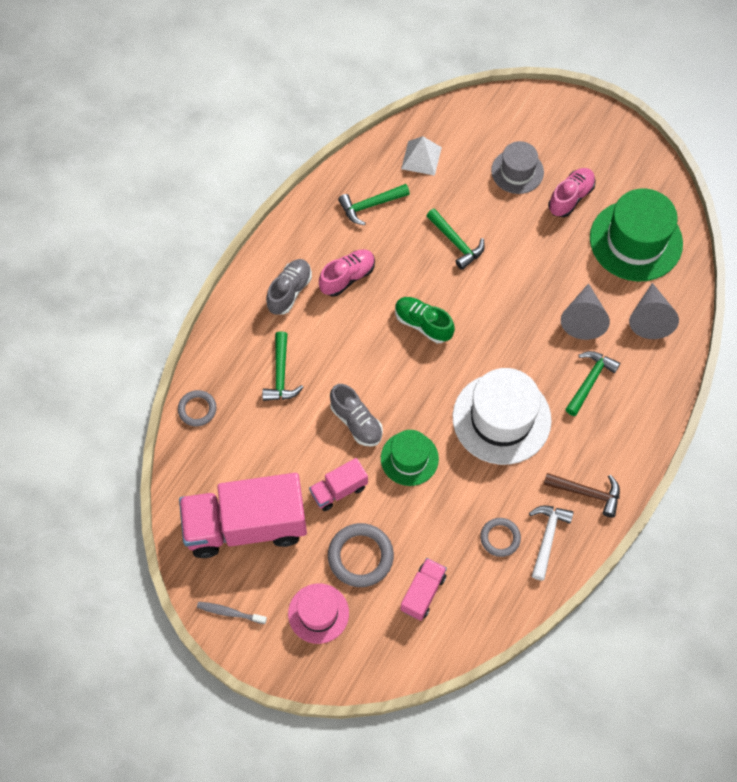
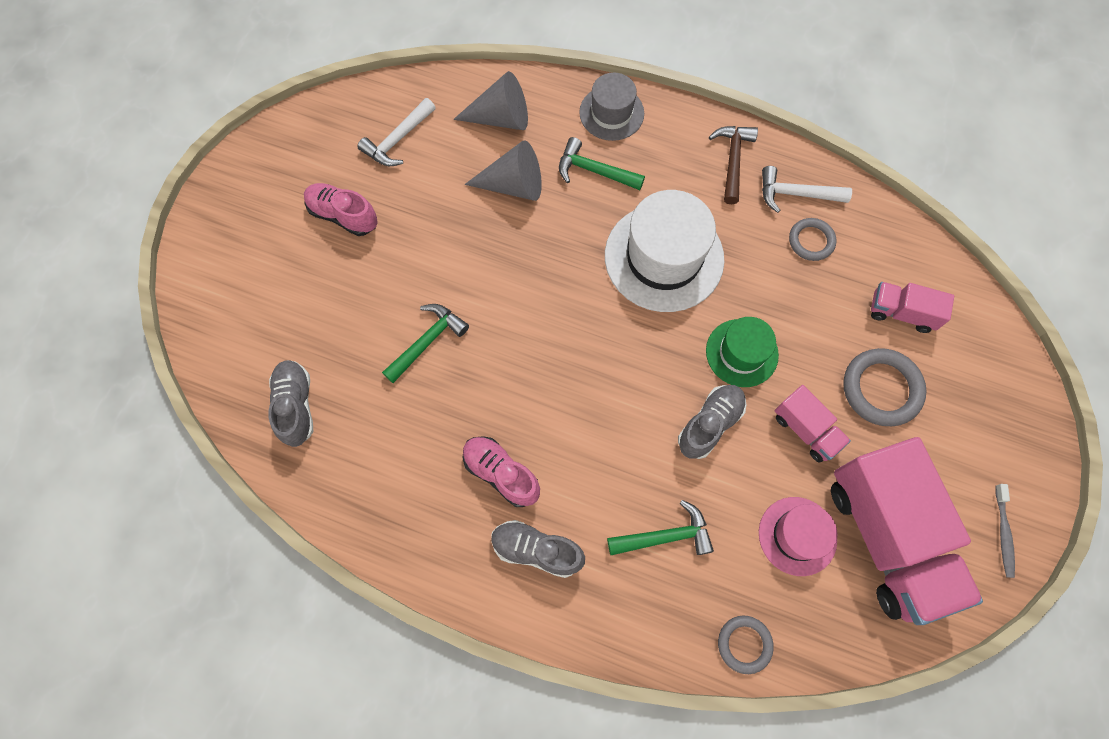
camera: 100 degrees left, 5 degrees up
(318, 613) = (965, 425): pink hat -> pink hat (797, 536)
(370, 205) = (382, 463): green hammer -> none
(421, 158) = (296, 406): white pyramid -> grey shoe
(423, 324) = (554, 365): green shoe -> none
(517, 171) = (308, 281): grey hat -> grey hat (611, 113)
(636, 241) = (397, 140): green hat -> white hammer

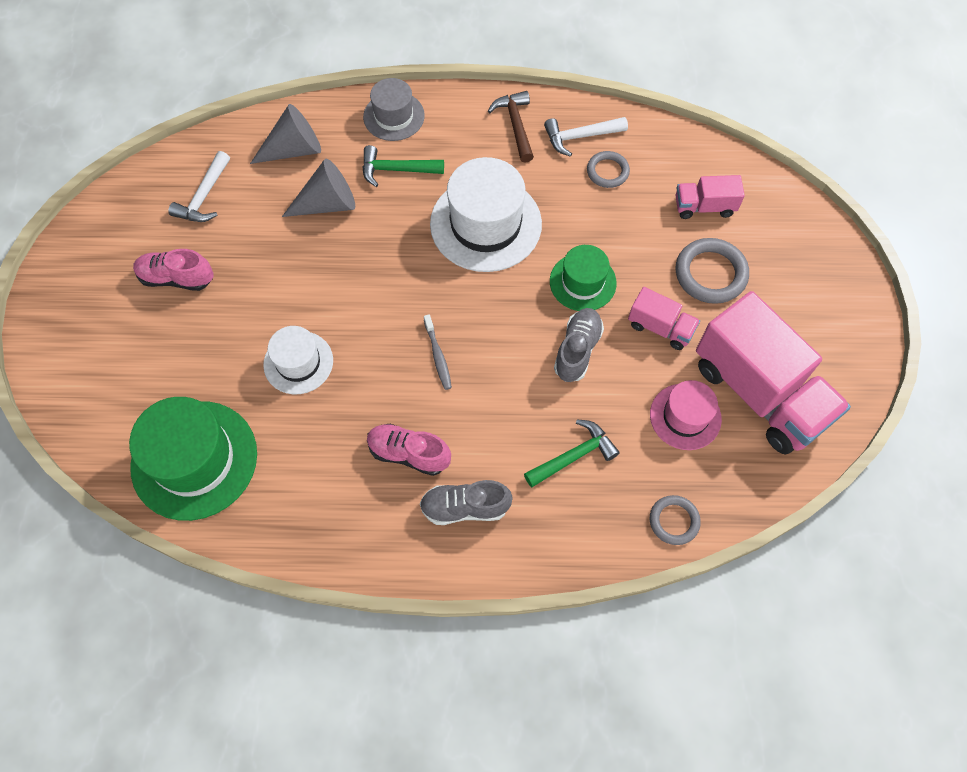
camera: 20 degrees left, 5 degrees down
(296, 406) = (194, 460): grey shoe -> green hat
(427, 341) = (298, 362): green hammer -> white hat
(1003, 533) = (851, 356): grey toothbrush -> grey toothbrush (438, 356)

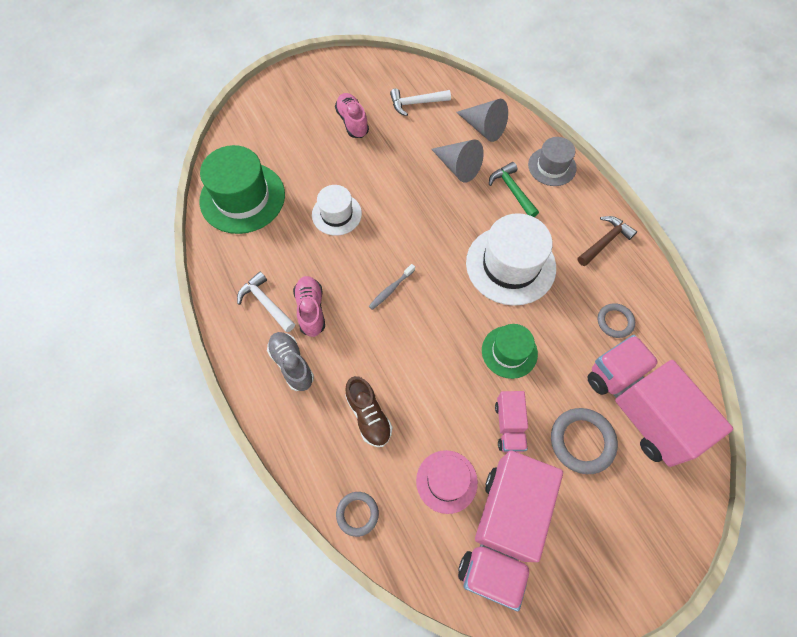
camera: 60 degrees right, 0 degrees up
(574, 456) = (368, 416): green hammer -> brown shoe
(577, 350) = (452, 376): grey shoe -> none
(580, 137) = (629, 288): white hammer -> white hammer (265, 303)
(704, 207) = (638, 407): pink truck -> pink truck, size x2.13

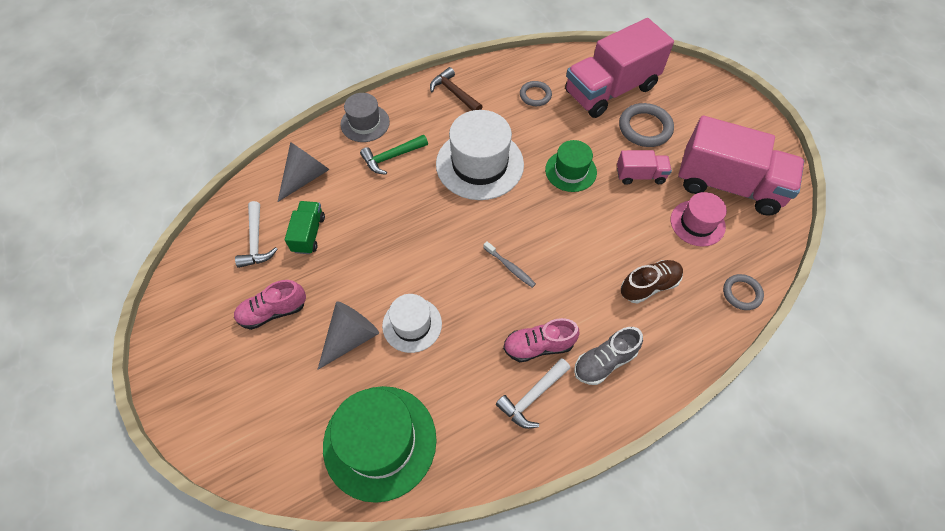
camera: 90 degrees left, 5 degrees down
(424, 136) = (309, 234): none -> green truck
(458, 167) = (357, 202): grey cone -> grey cone (351, 337)

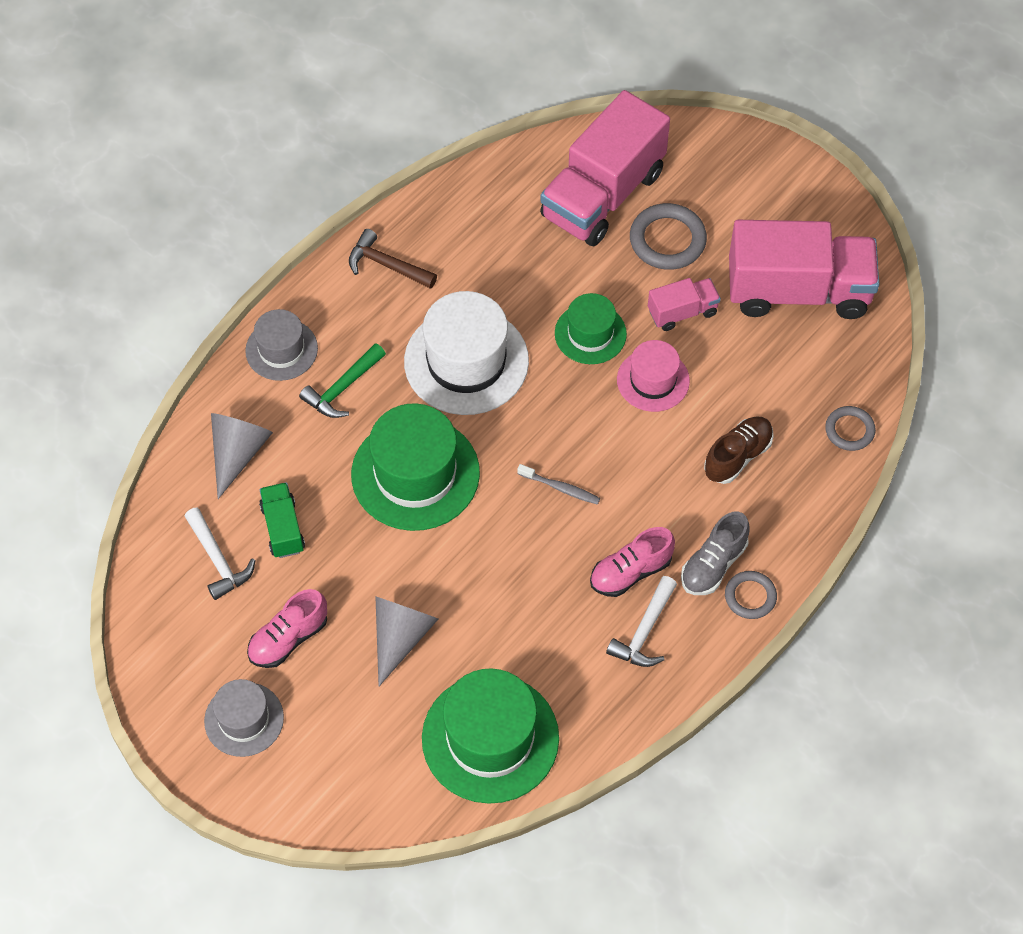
camera: 20 degrees left, 0 degrees up
(212, 360) = (244, 719): none -> grey hat
(412, 324) = (469, 597): white hat -> none
(413, 226) = (415, 474): none -> green hat
(535, 95) = (502, 235): grey ring -> grey ring (750, 596)
(697, 223) = (773, 356): pink hat -> pink hat (653, 380)

